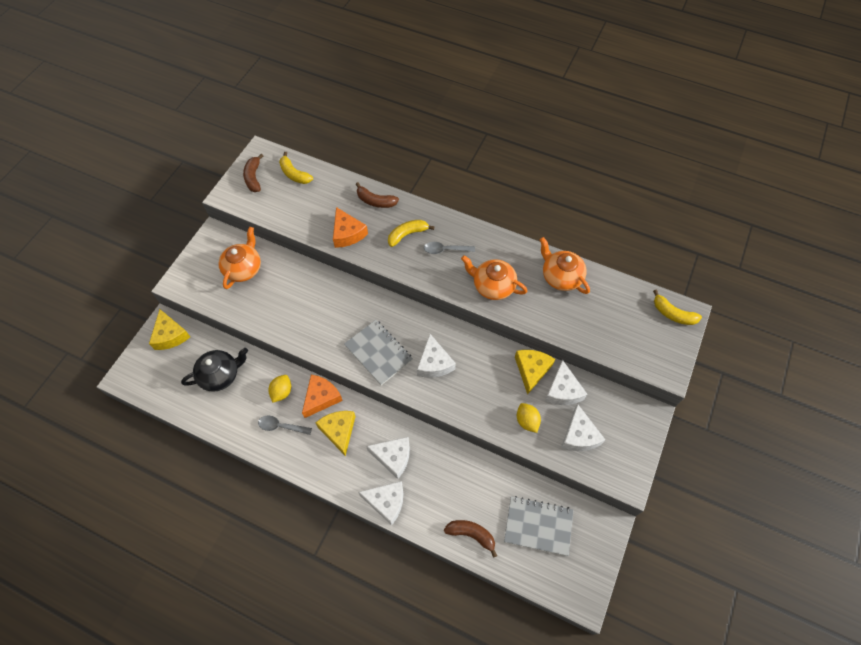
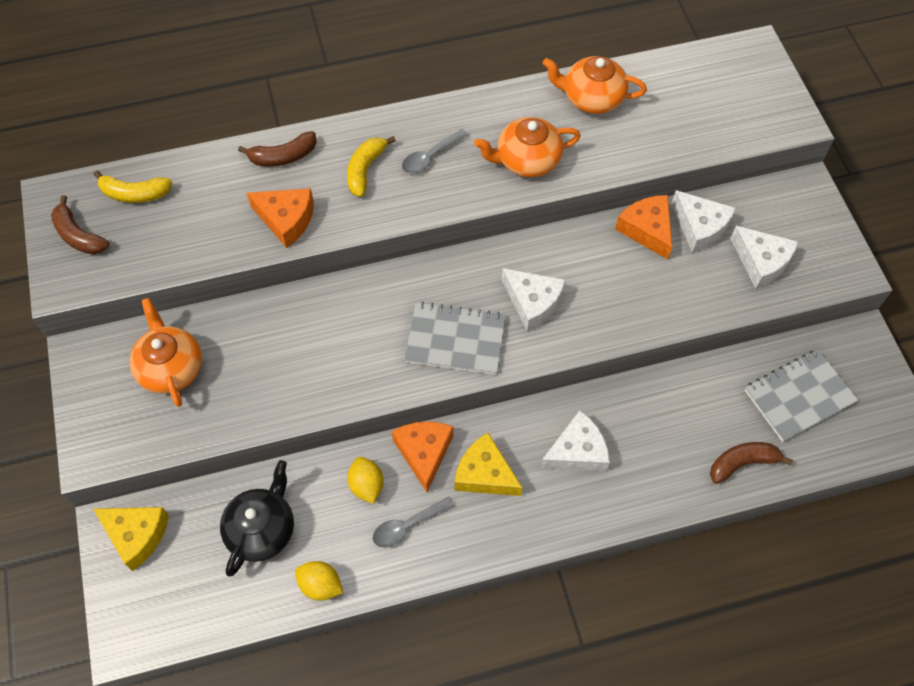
camera: 40 degrees left, 0 degrees up
(386, 502) = (618, 506): white cheese -> none
(527, 421) = (695, 288): yellow lemon -> yellow lemon (320, 585)
(531, 370) = (647, 230): yellow cheese -> orange cheese
(673, 314) = (743, 59): yellow banana -> none

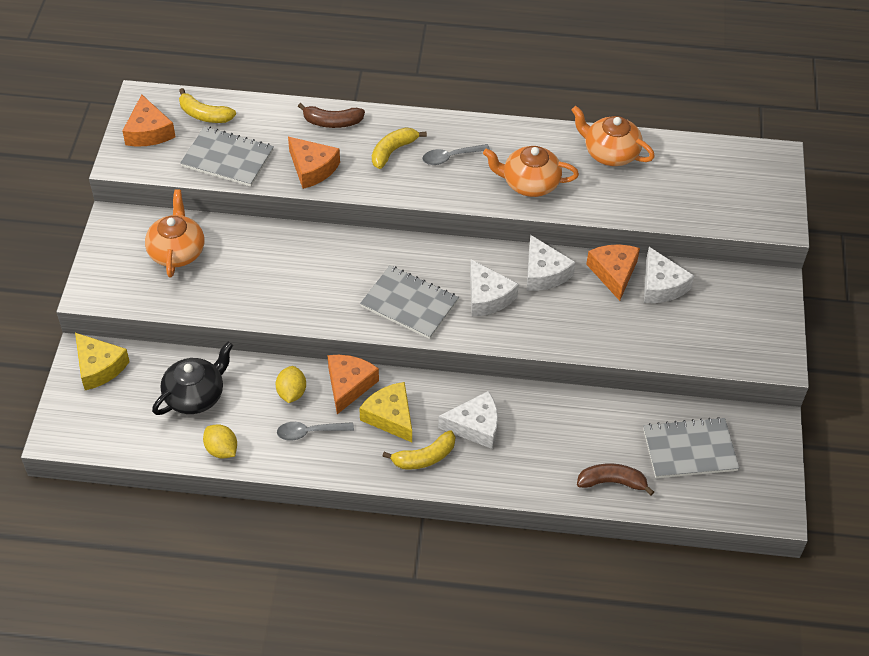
camera: 20 degrees right, 10 degrees down
(78, 236) = (148, 131): brown banana -> orange cheese
(185, 239) = (227, 158): none -> grey notebook
(542, 508) = (424, 457): none -> yellow banana
(761, 262) = (701, 328): white cheese -> white cheese (544, 273)

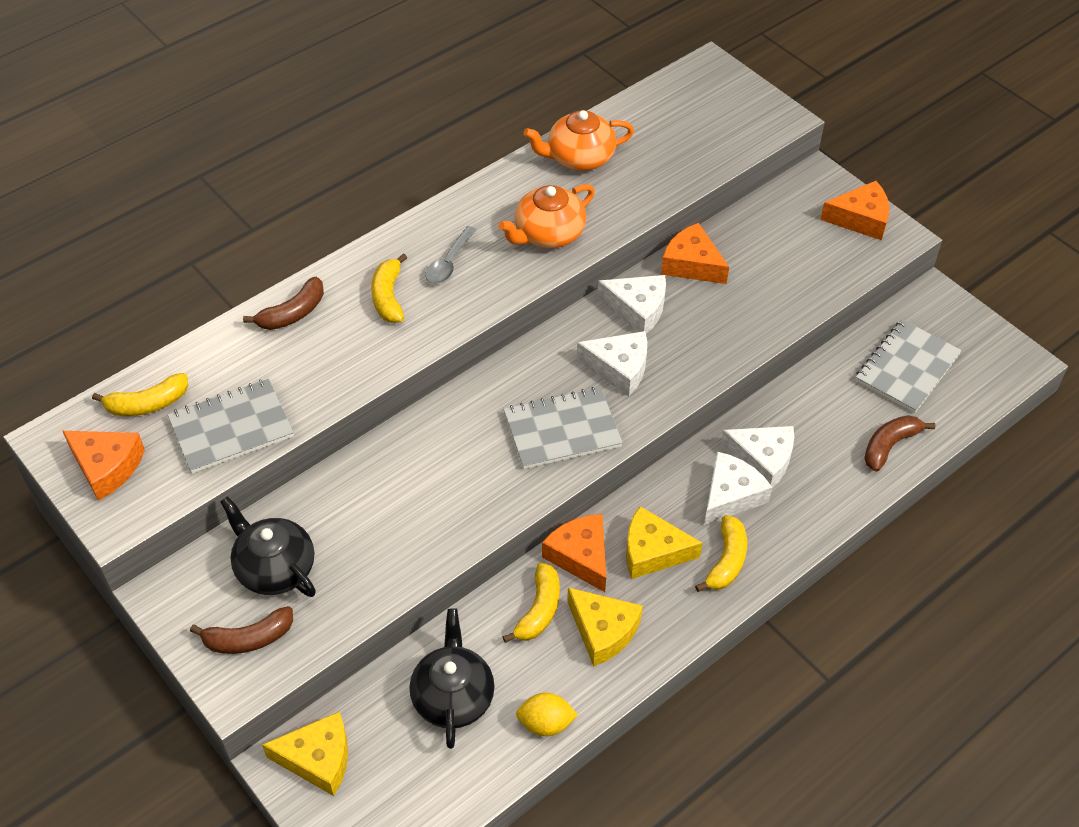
camera: 45 degrees left, 0 degrees up
(124, 275) = (248, 639): none -> brown banana
(177, 251) = (274, 568): orange teapot -> black teapot
(291, 393) = (539, 610): yellow lemon -> yellow banana
(309, 432) = (603, 631): grey spoon -> yellow cheese
(312, 168) = (331, 371): orange cheese -> orange cheese (860, 219)
(661, 285) = (740, 245): white cheese -> white cheese (762, 460)

